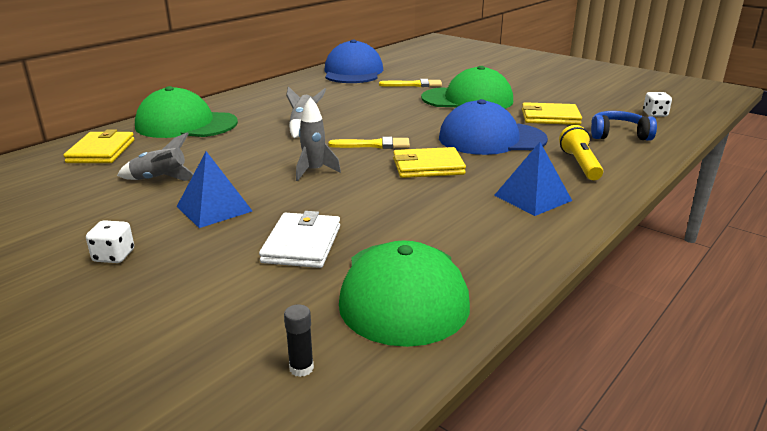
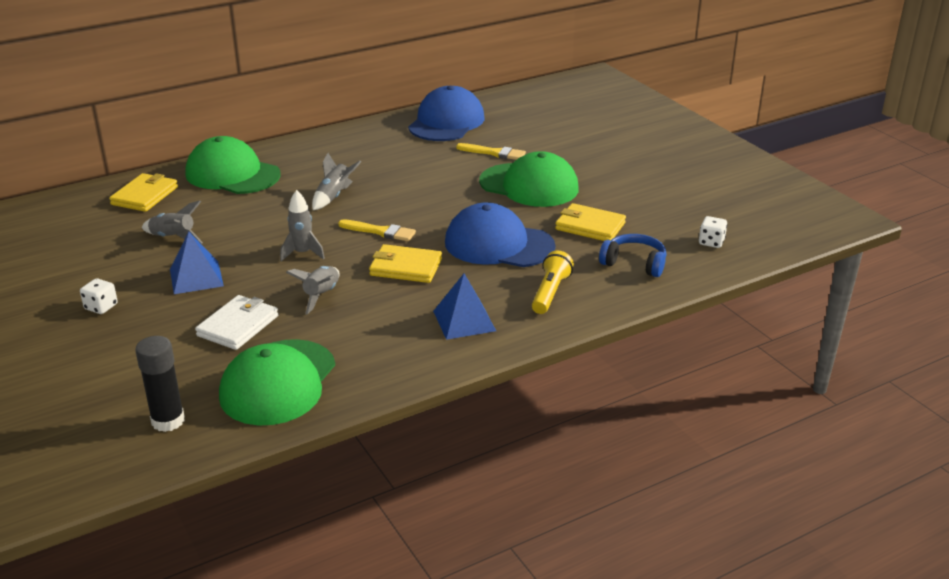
camera: 20 degrees right, 5 degrees up
(301, 368) = (168, 421): black glue stick -> black glue stick, size x1.92
(368, 201) = (321, 295): none -> grey rocket

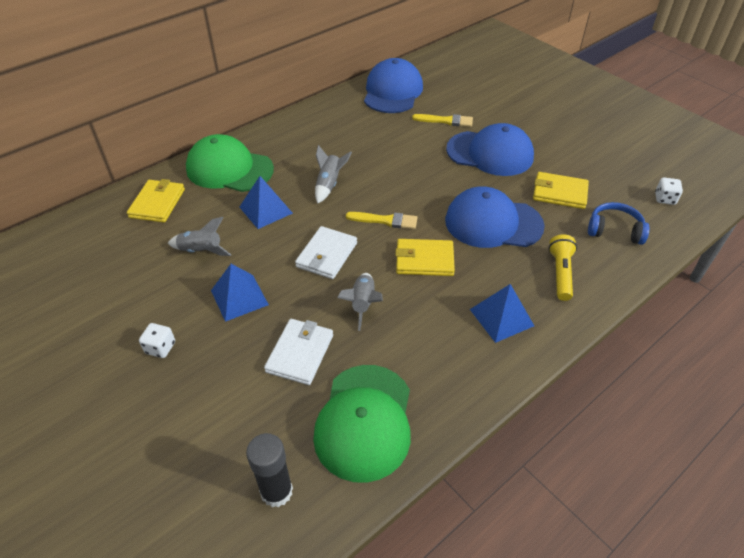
camera: 10 degrees left, 15 degrees up
(255, 211) = (265, 210): none -> blue pyramid
(303, 253) = (327, 255): grey rocket -> white wallet
(529, 185) = (490, 153): green cap -> blue cap

